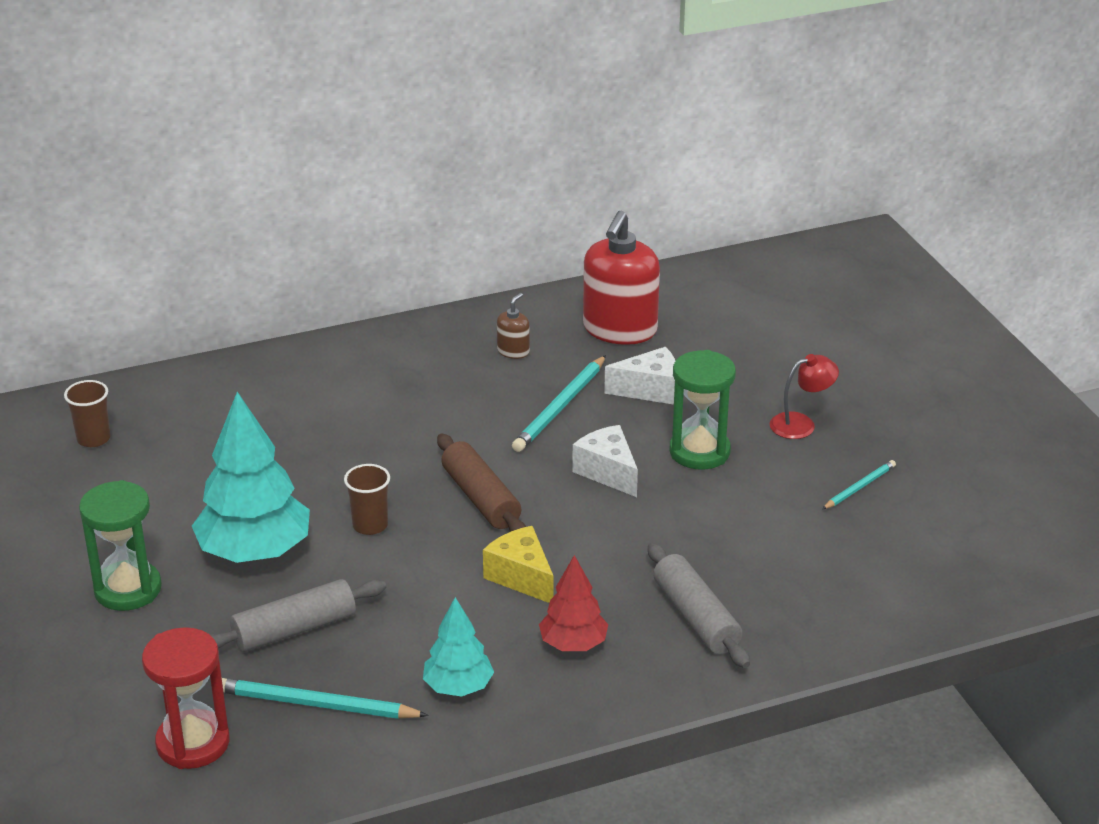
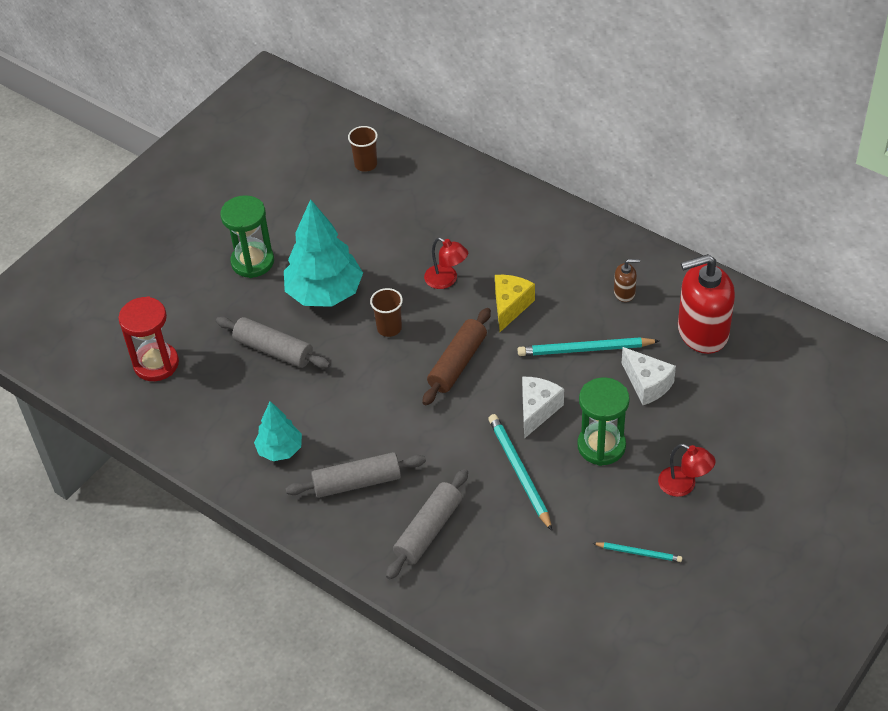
camera: 60 degrees right, 15 degrees up
(315, 704) = (220, 396): turquoise pencil -> turquoise pencil (519, 472)
(350, 455) = (446, 280): none -> red lamp
(521, 577) = (398, 424): yellow cheese -> yellow cheese (510, 306)
(573, 644) = (357, 482): red tree -> grey rolling pin

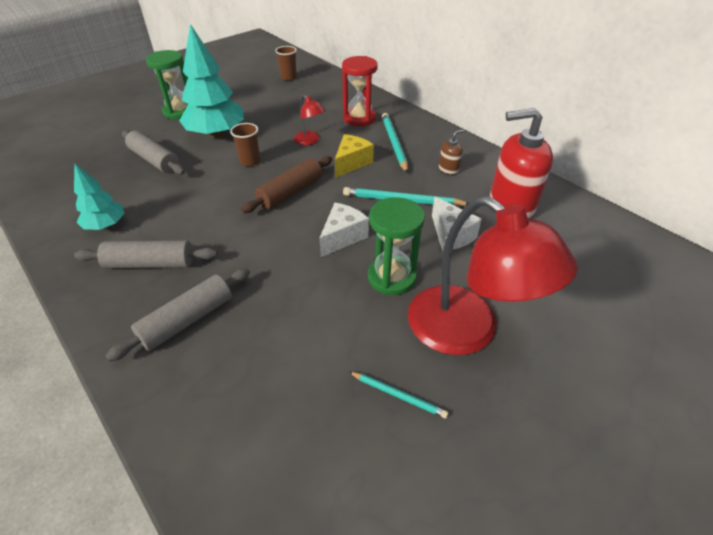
camera: 10 degrees right, 5 degrees down
(156, 364) = (64, 154): red hourglass -> red hourglass (359, 118)
(519, 472) = (303, 284): turquoise pencil -> turquoise pencil (394, 143)
(624, 293) = (448, 169): brown soap dispenser -> brown soap dispenser turned 45 degrees counterclockwise
(684, 485) = (467, 331): red lamp -> red lamp, size x2.22

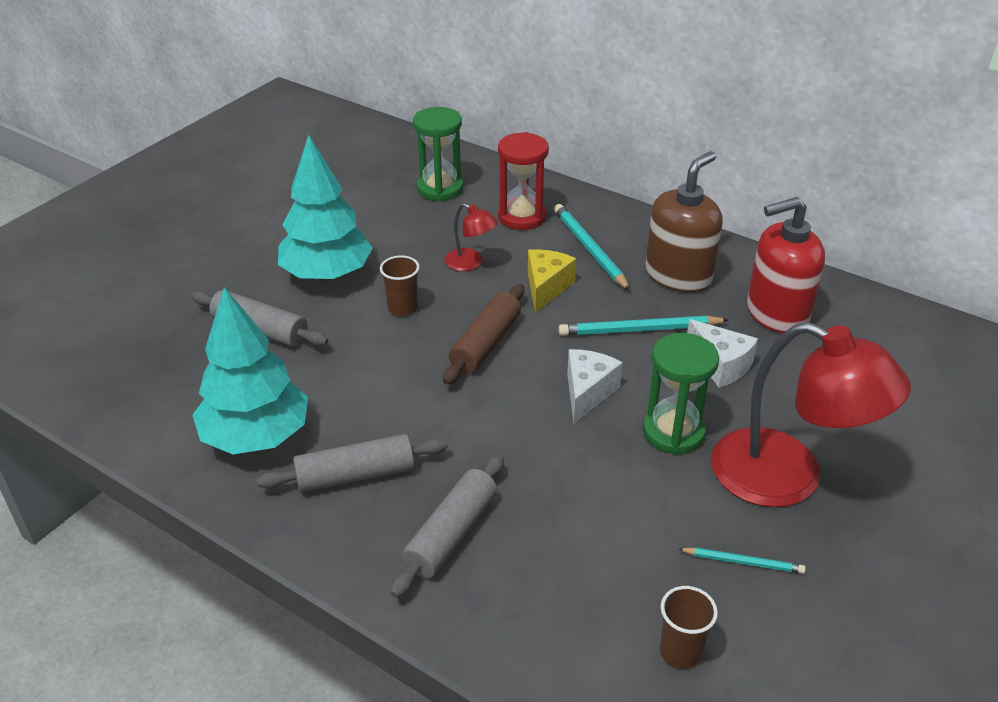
camera: 15 degrees left, 5 degrees down
(106, 226) = (256, 437): turquoise tree -> turquoise tree, size x1.79
(179, 111) = (245, 245): green hourglass -> green hourglass (440, 189)
(288, 78) = (380, 163): brown cup -> brown cup (680, 651)
(448, 169) = (678, 275): brown soap dispenser -> brown soap dispenser, size x2.26

